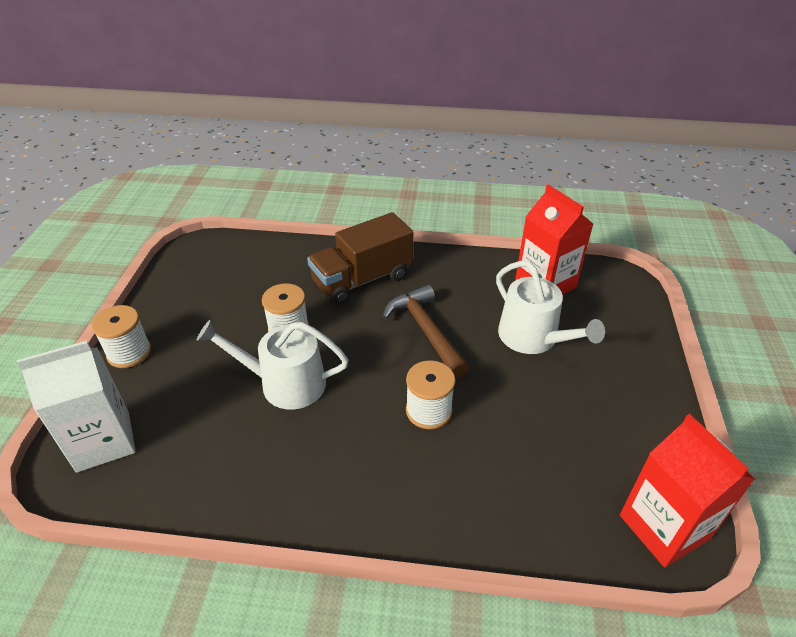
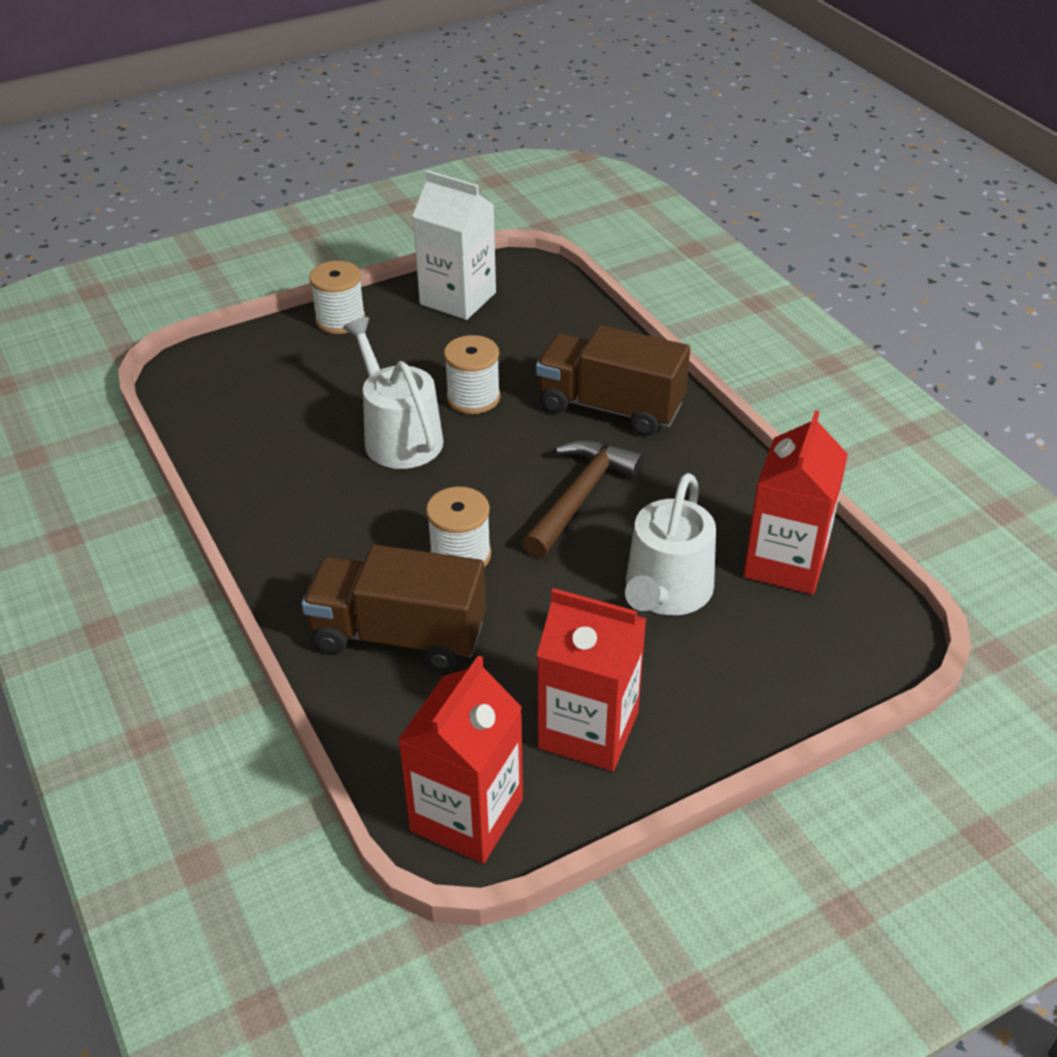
camera: 55 degrees right, 0 degrees up
(103, 441) = (233, 370): white carton -> white carton (458, 298)
(478, 481) = (398, 635): none -> brown truck
(622, 428) = (588, 730): none -> red carton

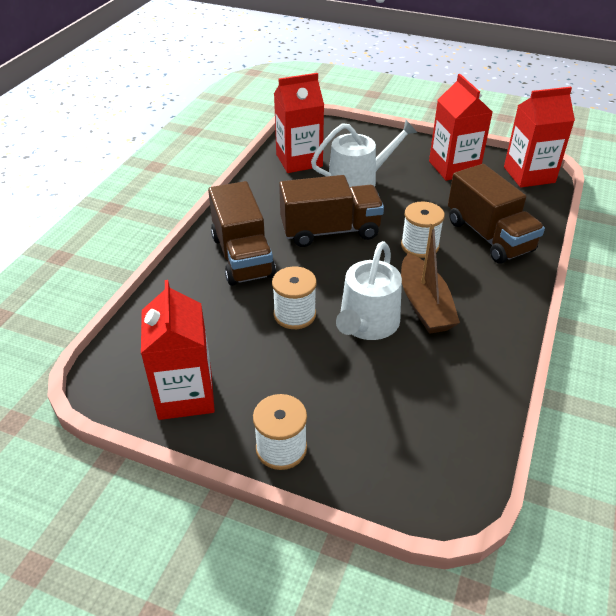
camera: 130 degrees left, 0 degrees up
(369, 492) = (424, 305): none -> brown boat
(458, 298) = (185, 395): white carton -> red carton
(579, 497) = (330, 231): brown hammer -> brown truck

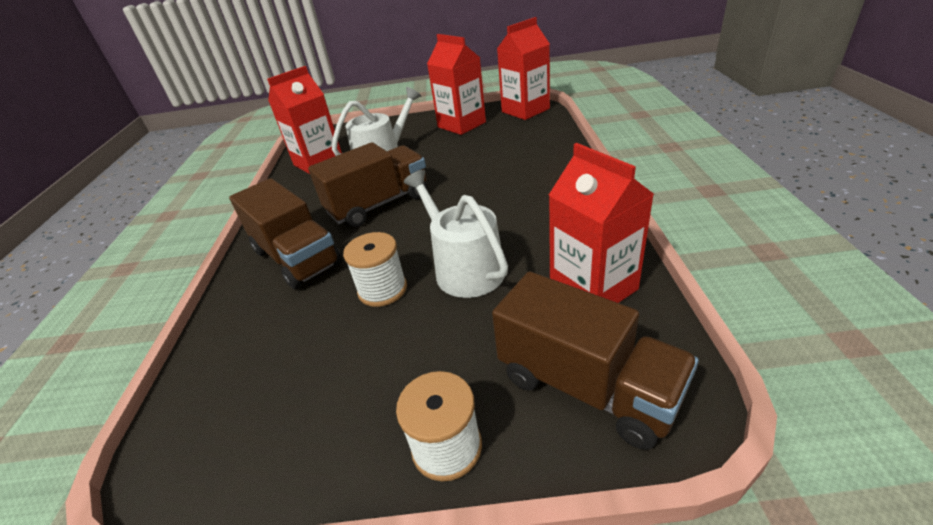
camera: 20 degrees left, 5 degrees down
(185, 395) = (288, 437): red carton -> red carton (593, 288)
(367, 324) = (464, 268): white watering can -> white watering can turned 150 degrees clockwise
(419, 246) = (471, 186): white spool -> none
(424, 305) = (509, 230): brown boat -> none
(489, 236) = (526, 159): brown truck -> brown truck (587, 386)

